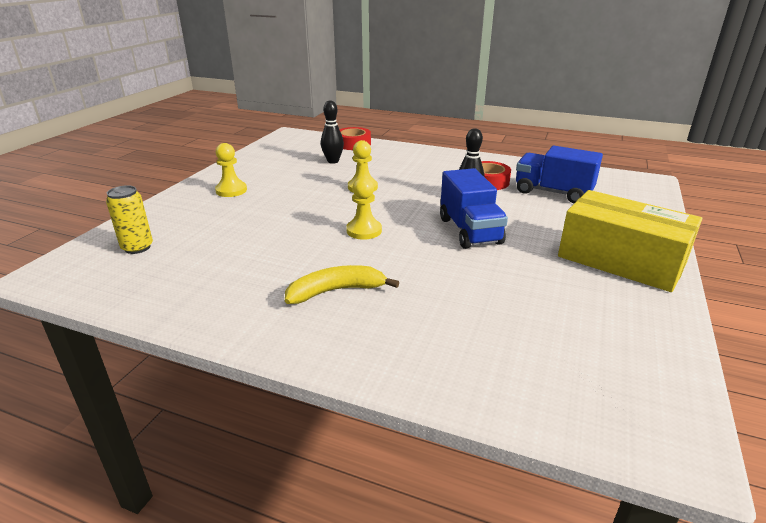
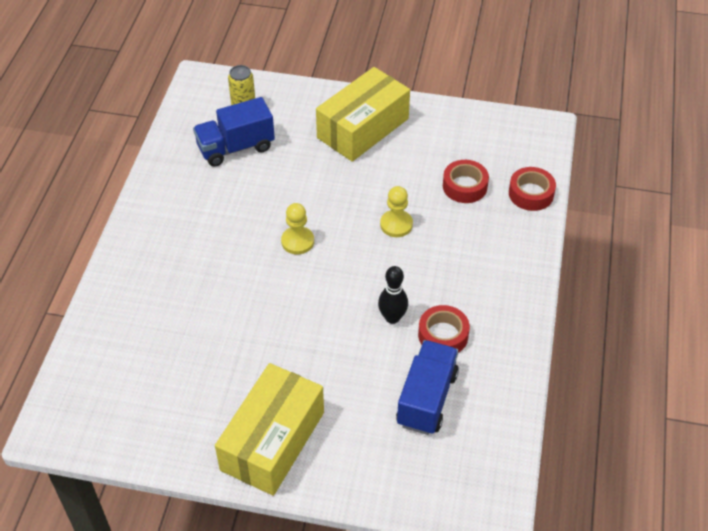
camera: 80 degrees right, 20 degrees up
(231, 190) = (363, 128): yellow pawn -> yellow box
(333, 161) = (464, 186): black bowling pin -> red tape
(336, 291) = (196, 240): yellow banana -> none
(470, 231) = (312, 321): blue truck -> blue truck (236, 147)

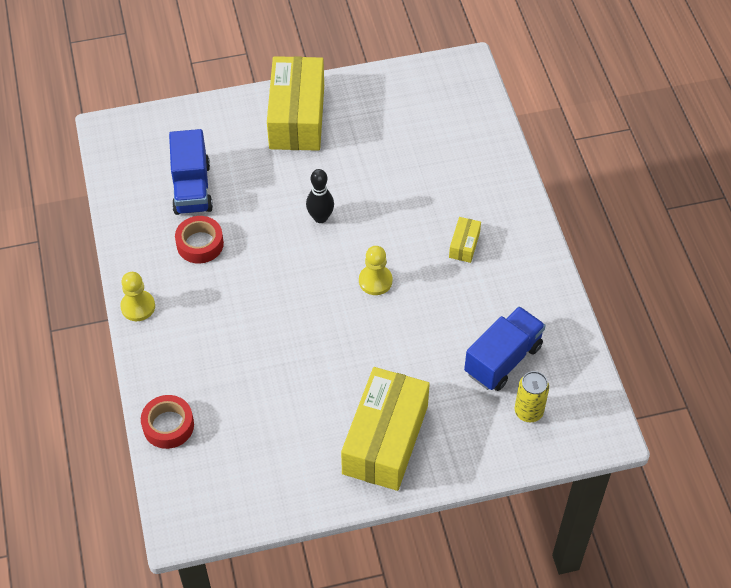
camera: 155 degrees right, 5 degrees up
(199, 243) = (464, 245): none -> yellow box
(392, 317) = (251, 243): black bowling pin -> black bowling pin (320, 218)
(396, 224) = (291, 335): yellow pawn -> yellow pawn (138, 307)
(464, 186) = (241, 407): red tape -> none

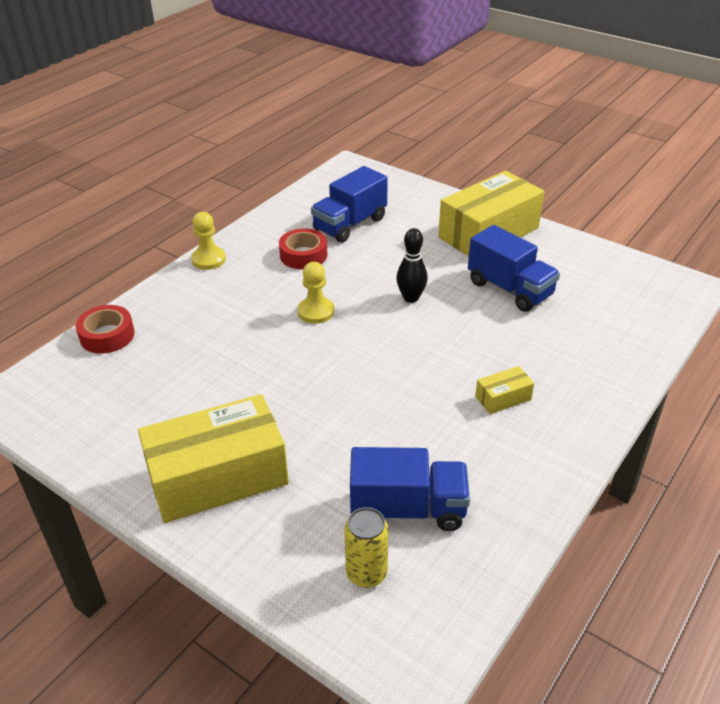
camera: 50 degrees right, 15 degrees down
(370, 157) = (510, 289): none -> blue truck
(375, 281) = (388, 365): yellow pawn -> yellow pawn (316, 312)

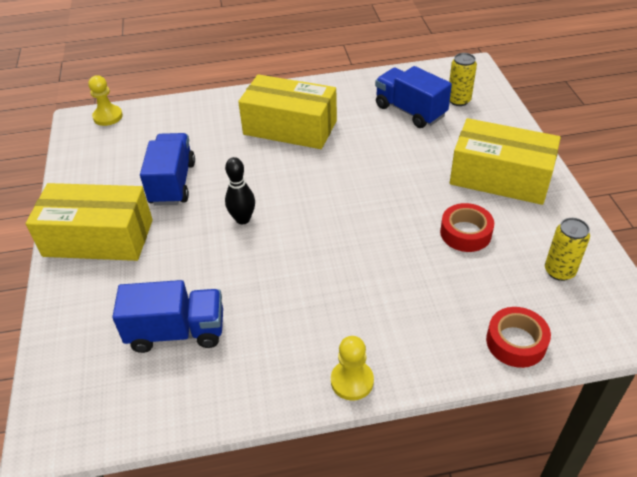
camera: 135 degrees left, 5 degrees up
(96, 408) = (559, 271): none -> yellow can
(303, 255) = (263, 321): red tape -> red tape (465, 233)
(316, 312) = (322, 252): yellow pawn -> yellow pawn (108, 117)
(503, 398) = (290, 127): yellow box -> yellow box, size x2.36

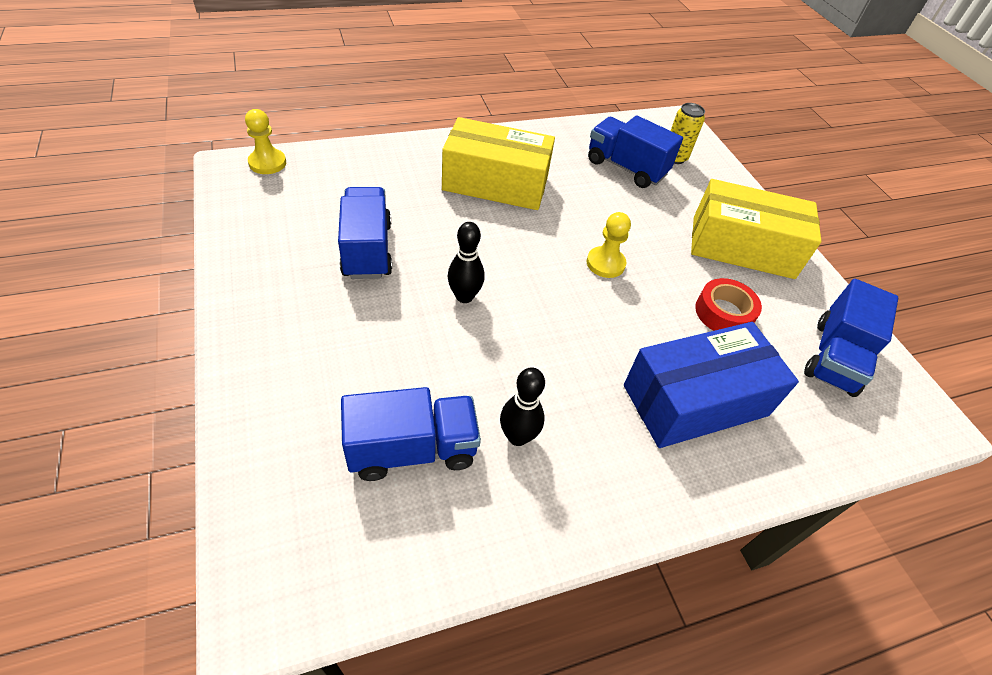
camera: 15 degrees left, 5 degrees up
(98, 238) = (283, 322): yellow box -> none
(261, 325) = (517, 436): none -> black bowling pin
(352, 381) = (645, 506): yellow pawn -> yellow pawn (605, 263)
(418, 303) = (695, 400): none -> blue box
(516, 342) = (814, 446): red tape -> none
(559, 271) = (834, 357): yellow can -> blue truck

